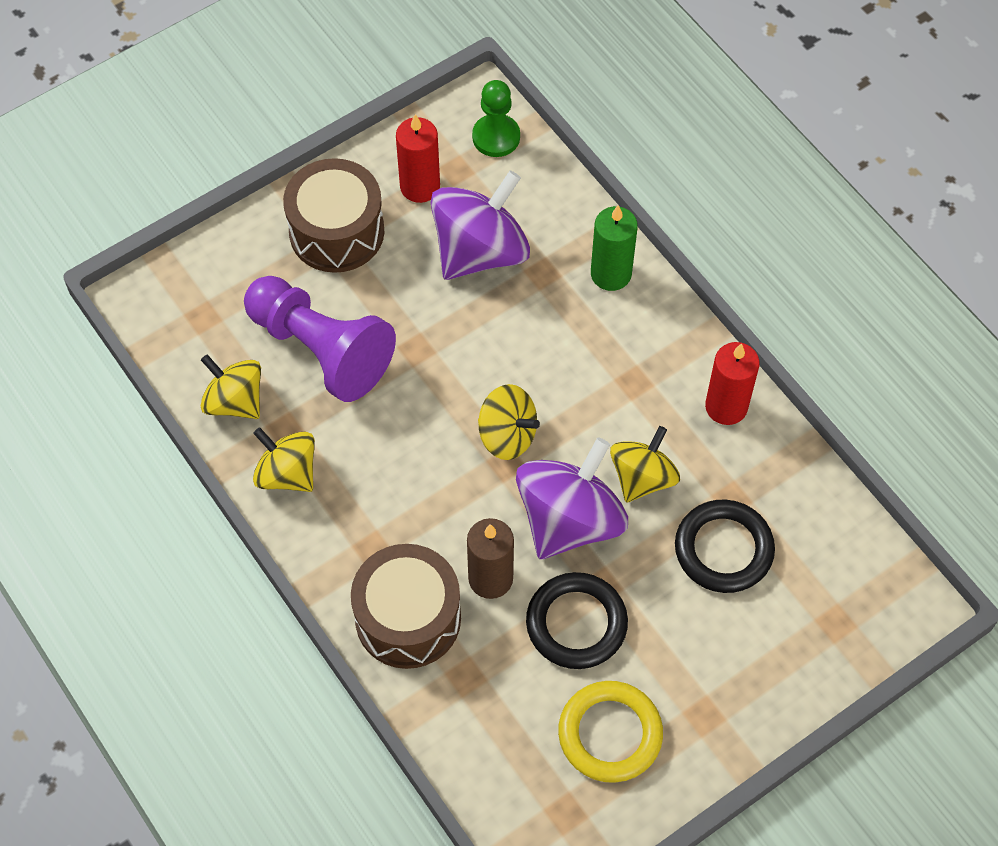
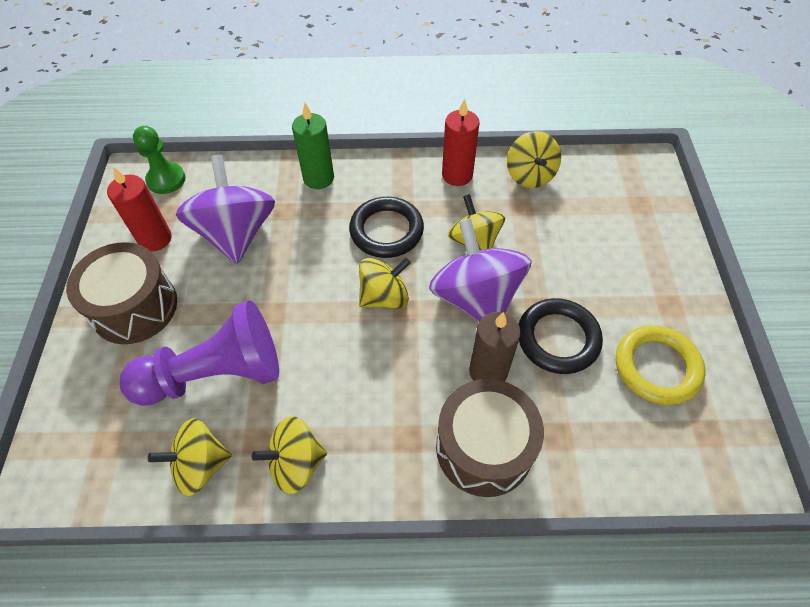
camera: 55 degrees left, 5 degrees down
(723, 549) = (554, 229): black ring -> black ring (386, 231)
(787, 482) = (530, 175): none -> yellow spinning top

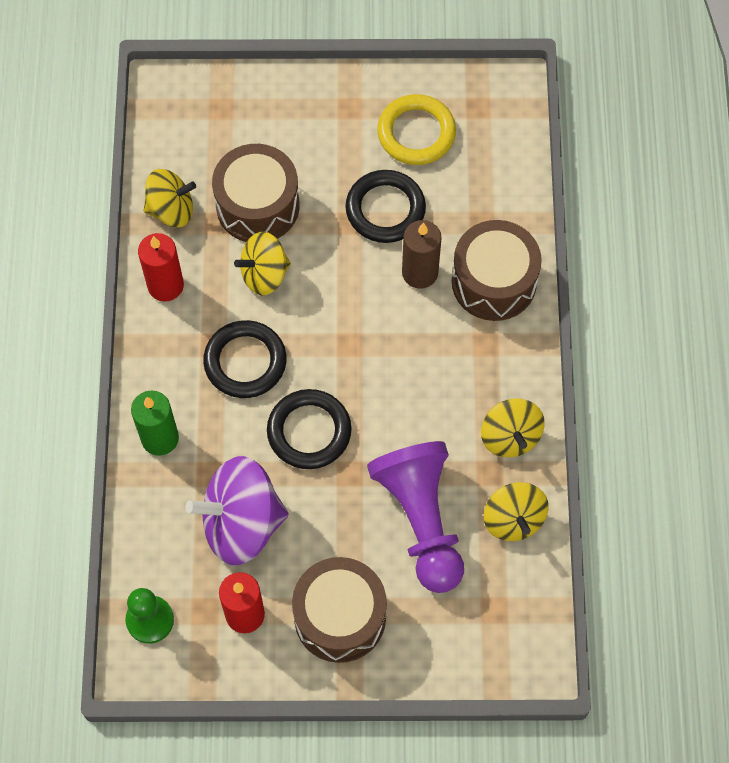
camera: 90 degrees left, 10 degrees up
(316, 279) = (309, 431): none -> black ring
(384, 297) = (333, 363): yellow spinning top -> none
(476, 297) = (336, 277): purple spinning top -> none
(544, 234) = (257, 206): none -> brown drum

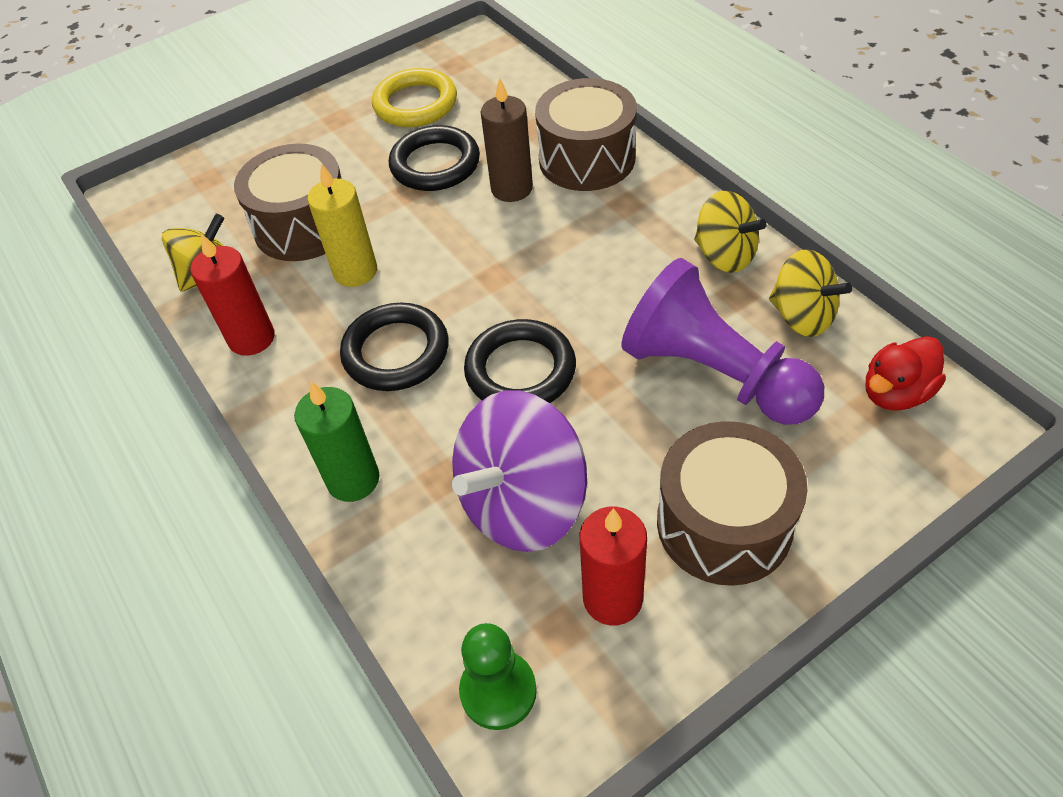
camera: 30 degrees left, 15 degrees down
(264, 274) = (355, 271): yellow spinning top -> yellow candle
(515, 612) = (896, 393): none -> red duck

